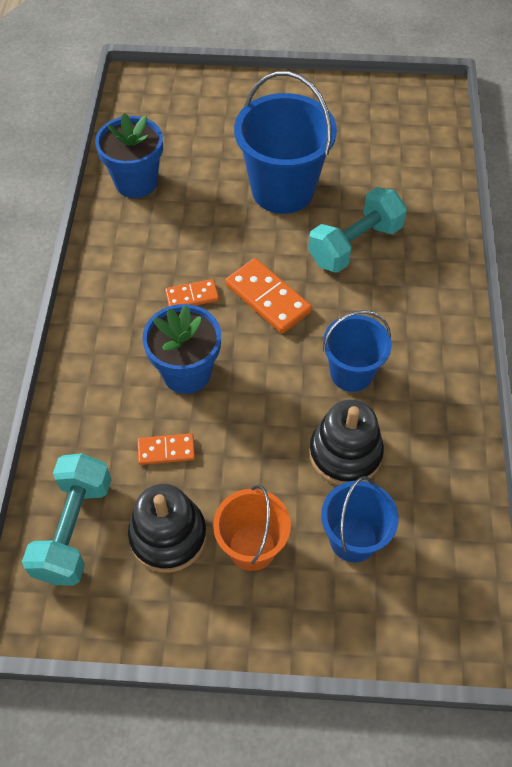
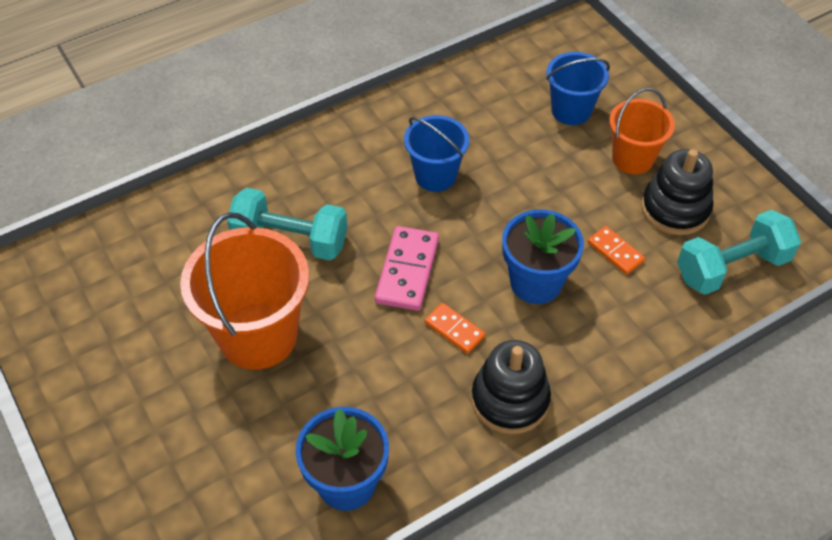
camera: 125 degrees left, 5 degrees down
(267, 298) = (407, 271): orange domino -> pink domino
(282, 190) = (258, 335): blue bucket -> orange bucket
(345, 453) = (510, 145): black stacking toy -> black stacking toy (510, 400)

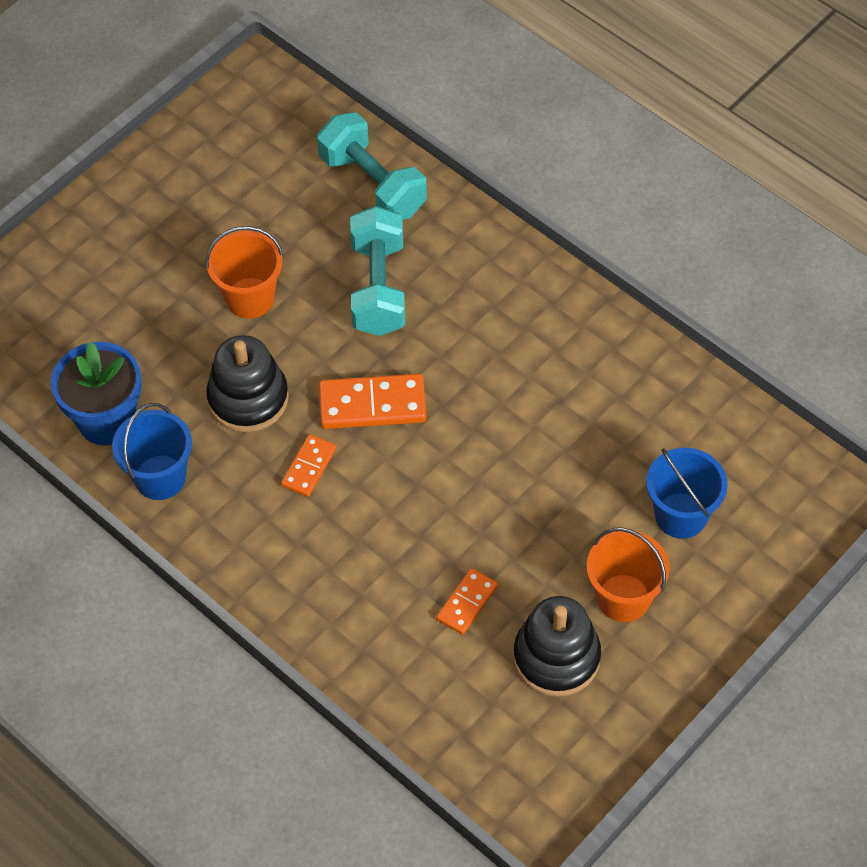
camera: 75 degrees right, 5 degrees up
(258, 335) = (250, 298): orange bucket -> orange bucket, size x0.60
(407, 271) = (372, 405): pink domino -> orange domino
(435, 175) = (519, 397): blue bucket -> blue bucket (160, 477)
(510, 400) = (237, 537): black stacking toy -> black stacking toy (248, 398)
(536, 283) = (395, 530): blue flower pot -> none
(731, 268) = (484, 731): turquoise dumbbell -> turquoise dumbbell (372, 184)

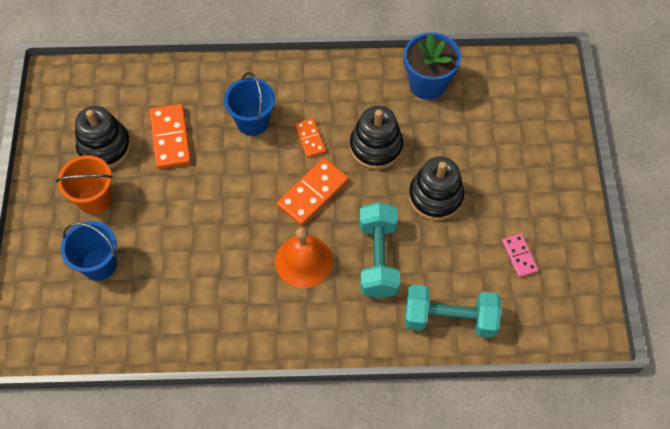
camera: 135 degrees right, 5 degrees up
(160, 477) = (372, 80): blue bucket -> blue bucket (252, 121)
(239, 182) = (519, 256): none -> pink domino
(250, 298) = (435, 196): orange bucket -> black stacking toy
(378, 287) = (378, 258): turquoise dumbbell -> turquoise dumbbell turned 45 degrees clockwise
(456, 344) = (304, 261): none -> orange bell
(467, 603) = (170, 138): orange domino -> orange domino, size x1.68

